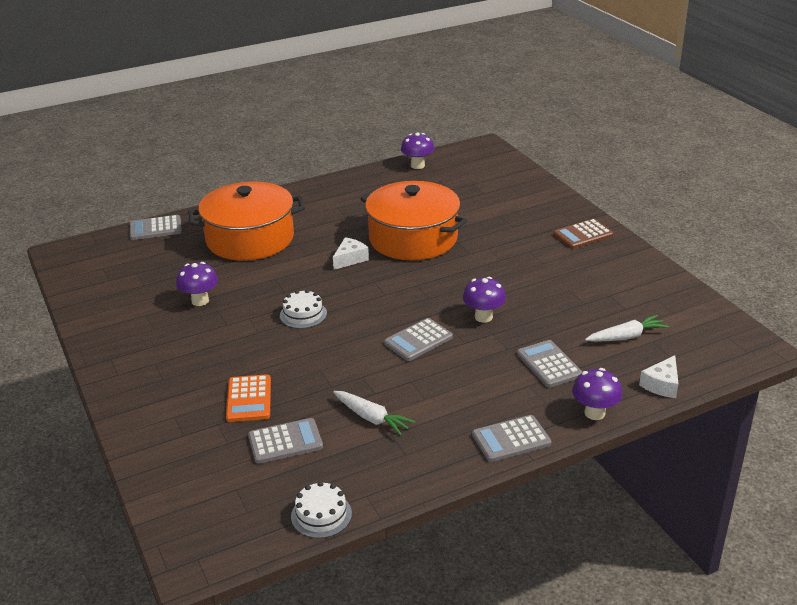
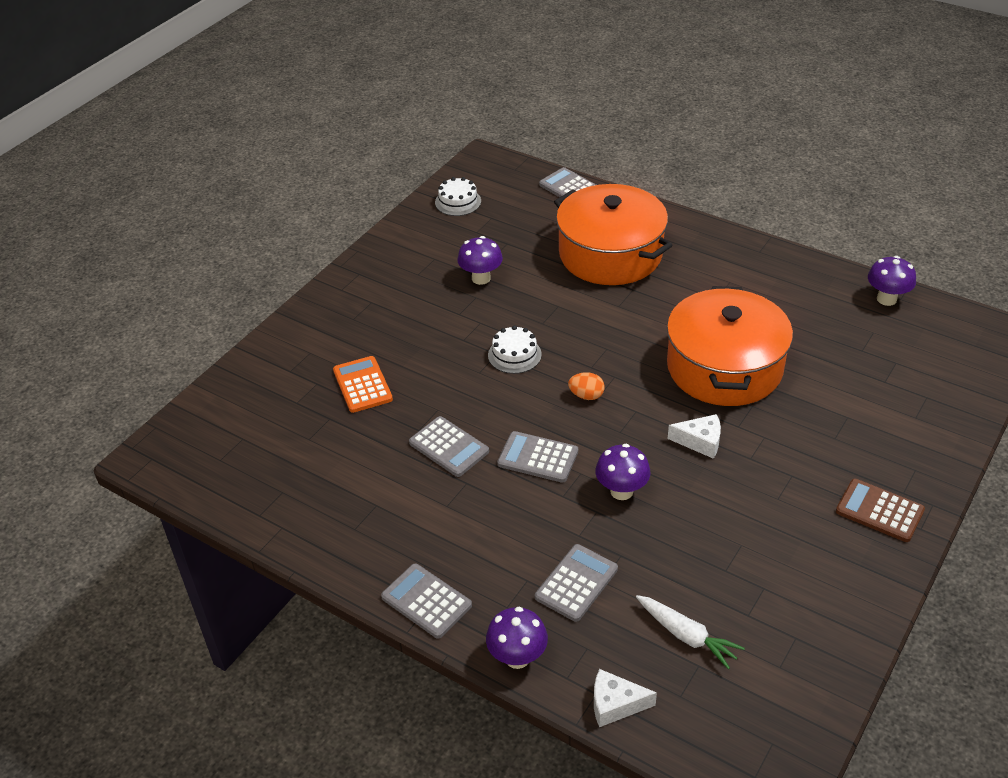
camera: 60 degrees right, 10 degrees up
(249, 399) = (362, 385): orange calculator -> orange calculator turned 105 degrees clockwise
(285, 441) = (320, 438): grey calculator -> grey calculator (449, 447)
(321, 515) = (240, 509): white cake -> white cake (458, 202)
(350, 259) = (639, 340): white cheese -> white cheese (700, 441)
(372, 418) = (390, 480): white carrot -> none
(380, 299) = (586, 395): none -> orange egg

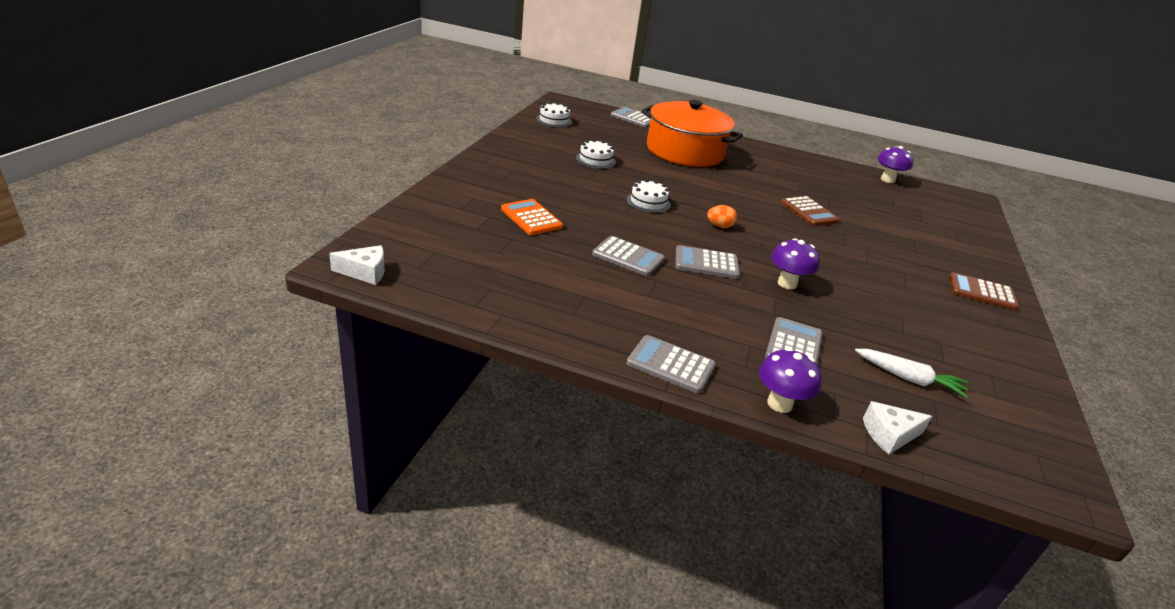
camera: 20 degrees left, 10 degrees down
(481, 278) = (595, 160): purple mushroom -> white cake
(700, 441) = (824, 253): white cheese -> white cheese (365, 272)
(724, 367) = (809, 212): orange pot -> brown calculator

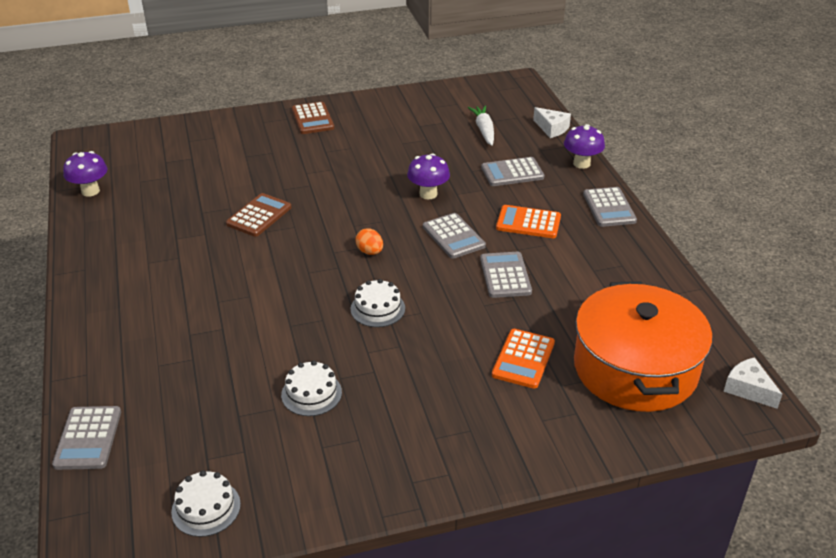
camera: 120 degrees left, 5 degrees up
(685, 151) = (181, 341): orange pot -> orange pot (635, 368)
(691, 305) = (528, 223): none -> orange calculator

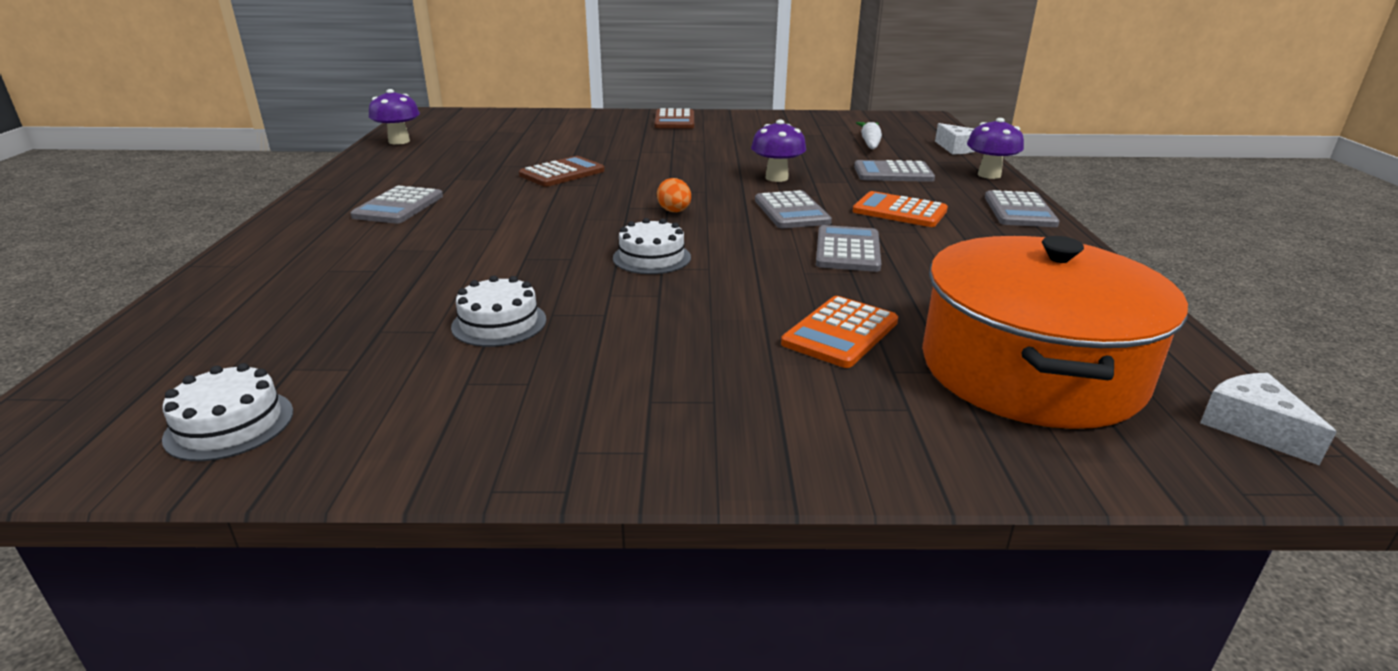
camera: 15 degrees right, 10 degrees down
(88, 438) = (165, 322): grey calculator -> grey calculator (399, 206)

